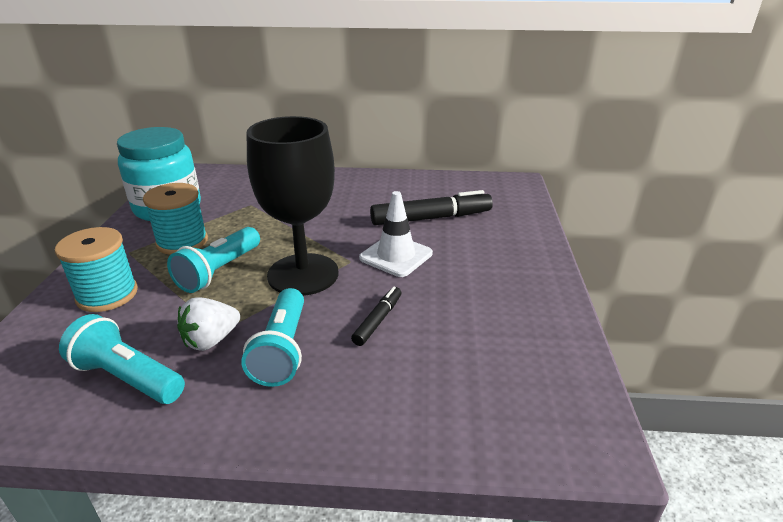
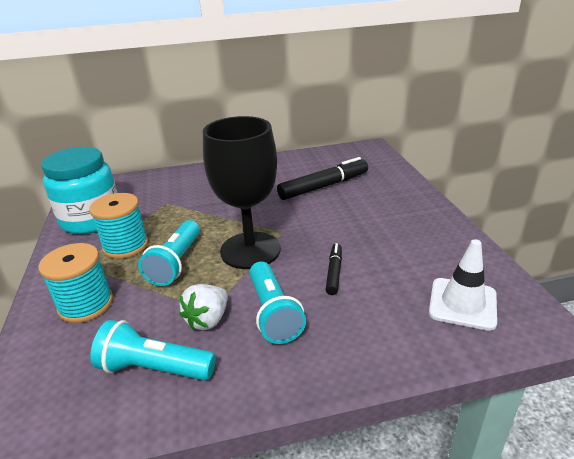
camera: 15 degrees left, 0 degrees up
(396, 256) = (315, 220): white traffic cone -> white traffic cone (462, 304)

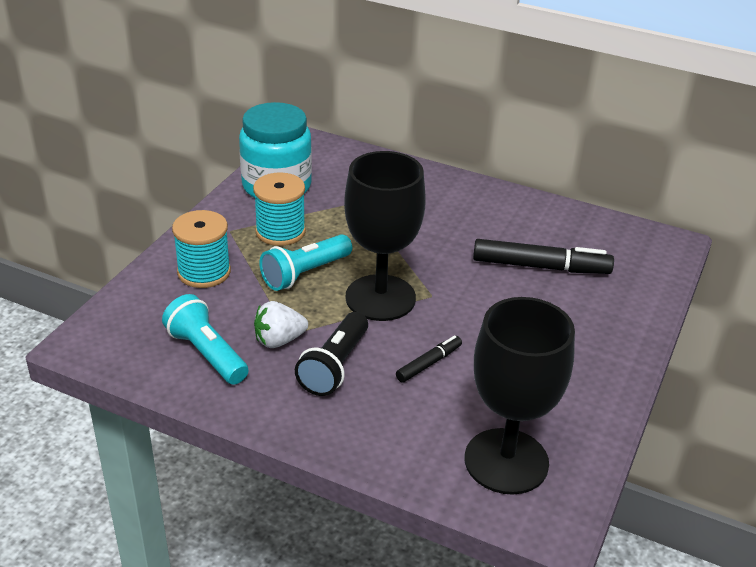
camera: 35 degrees right, 5 degrees up
(273, 313) = (334, 366): turquoise flashlight -> black flashlight
(462, 304) = (506, 461): white traffic cone -> black goblet

